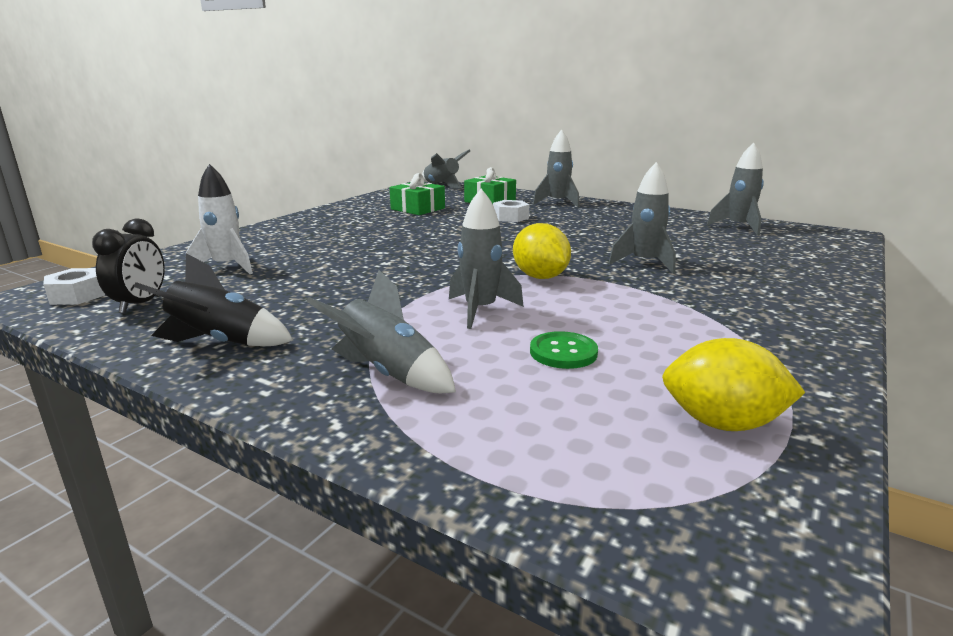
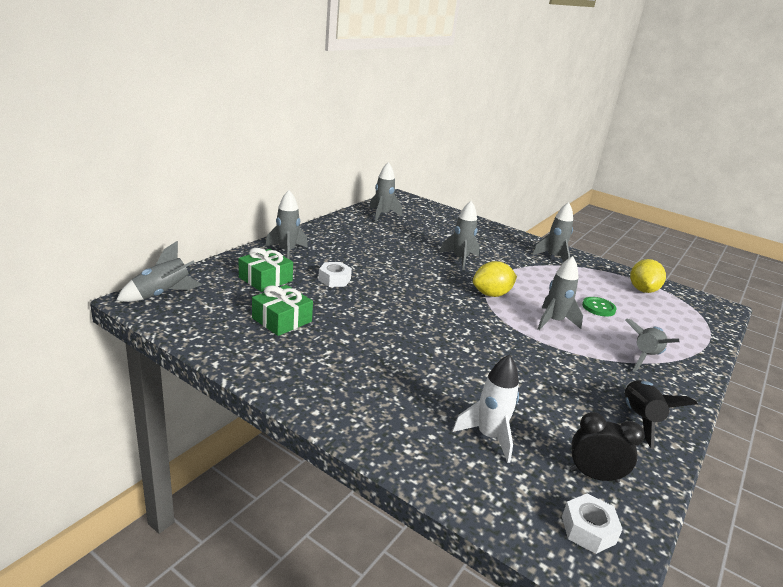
camera: 90 degrees left, 5 degrees up
(769, 330) = (553, 258): none -> grey rocket

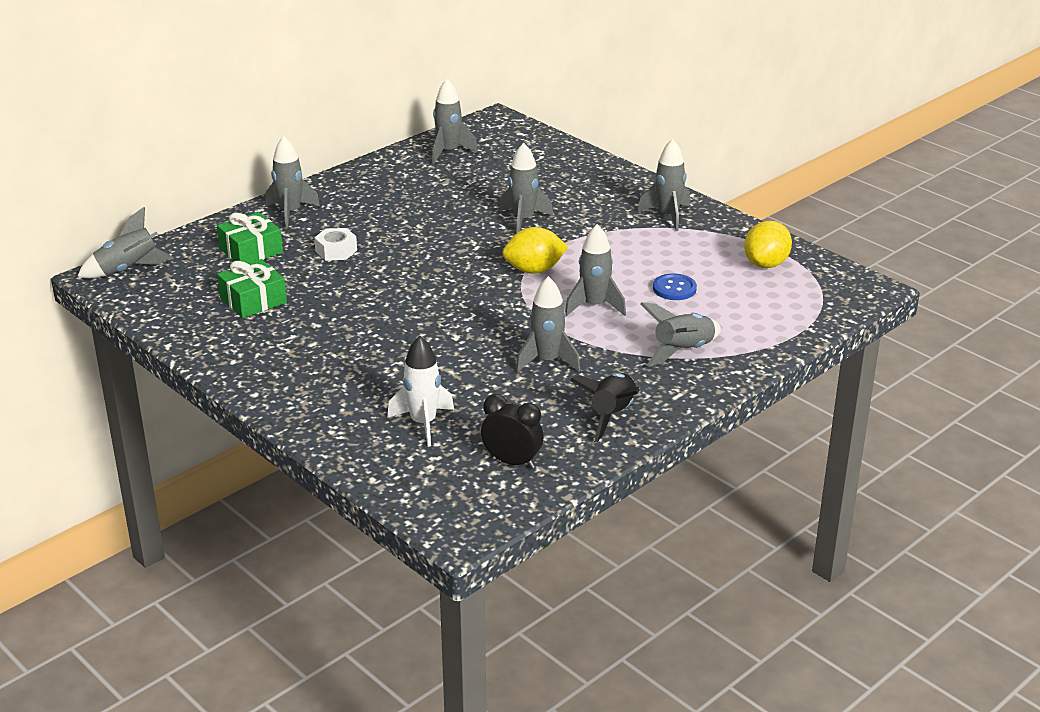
camera: 15 degrees right, 5 degrees up
(552, 369) = (547, 361): none -> grey rocket
(588, 530) = (470, 501): white nut -> none
(598, 308) = (674, 288): green button -> blue button

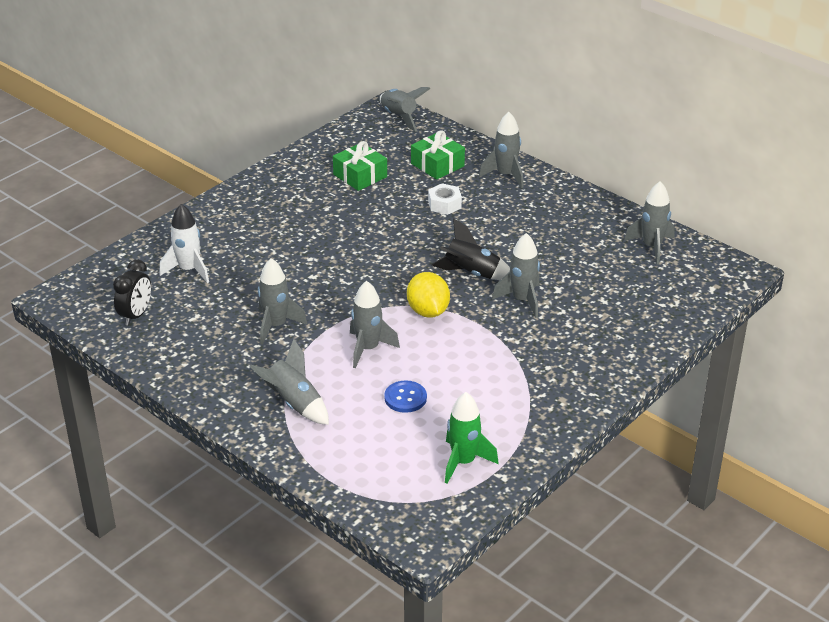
camera: 85 degrees right, 5 degrees up
(612, 415) = (195, 363): black rocket -> black rocket (472, 273)
(668, 216) = (553, 393): grey rocket -> none
(766, 264) = (463, 462): yellow lemon -> green rocket

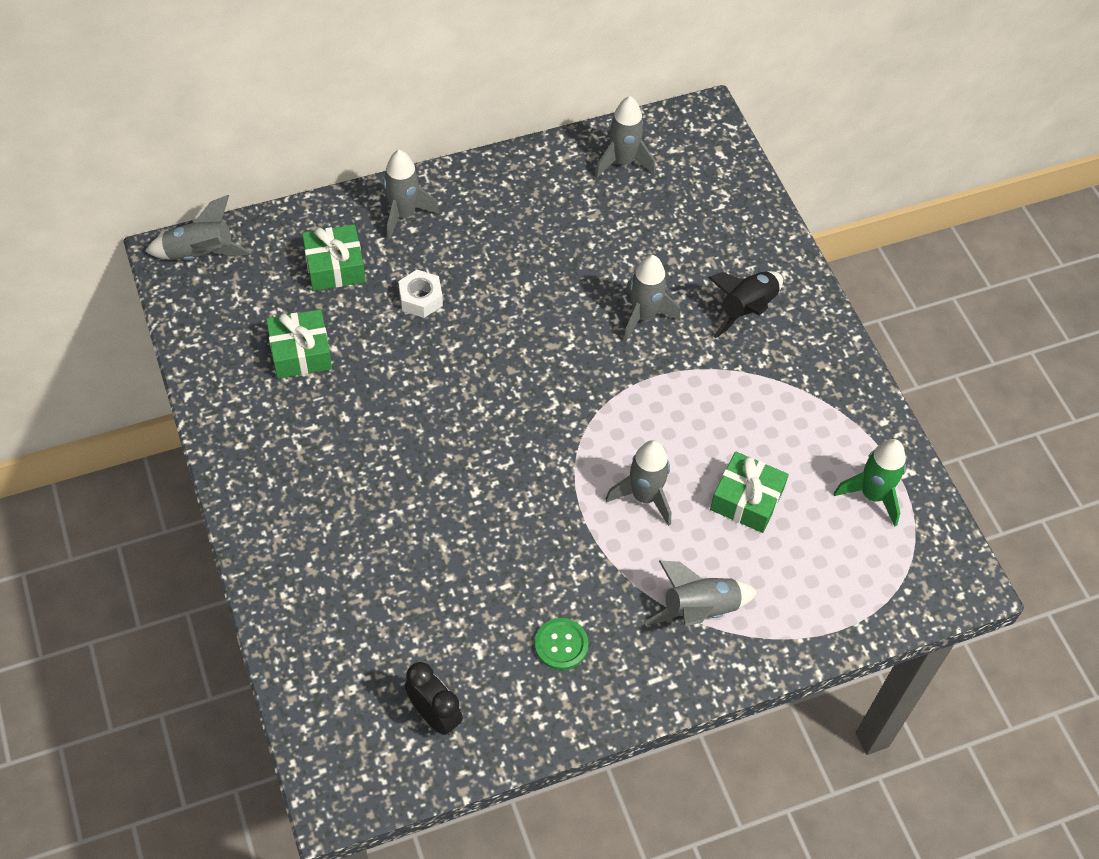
camera: 65 degrees left, 20 degrees up
(189, 270) = (376, 619): white rocket -> none
(222, 350) = (561, 645): none -> green button
(276, 326) = (548, 570): grey rocket -> none
(405, 398) = (746, 500): blue button -> green gift
(428, 311) = (611, 410): yellow lemon -> none
(472, 273) = (568, 337): black rocket -> black rocket (746, 309)

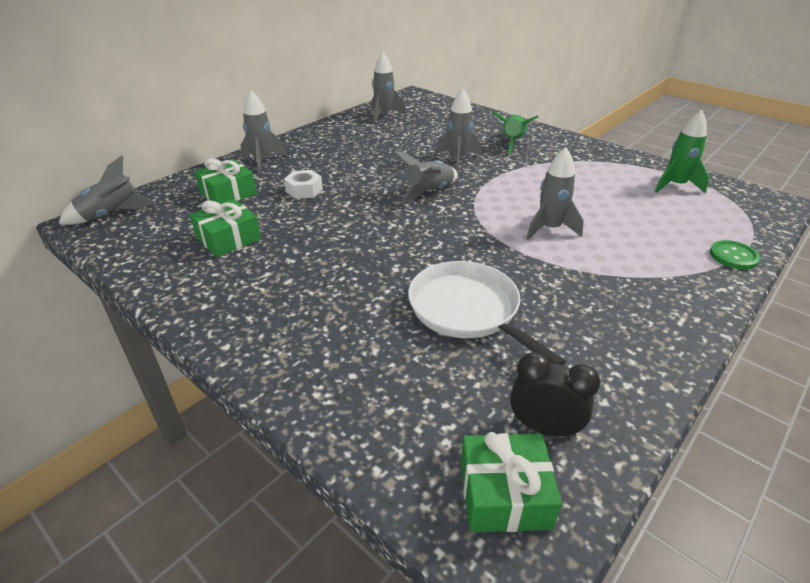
camera: 25 degrees left, 20 degrees down
(467, 568) = (467, 310): none -> white pan
(561, 645) = (590, 328): green button -> green button (733, 256)
(699, 609) = (656, 269): grey rocket -> grey rocket (429, 192)
(746, 309) = (512, 143): black rocket -> green rocket
(746, 500) = (612, 210): green gift -> green gift (504, 494)

